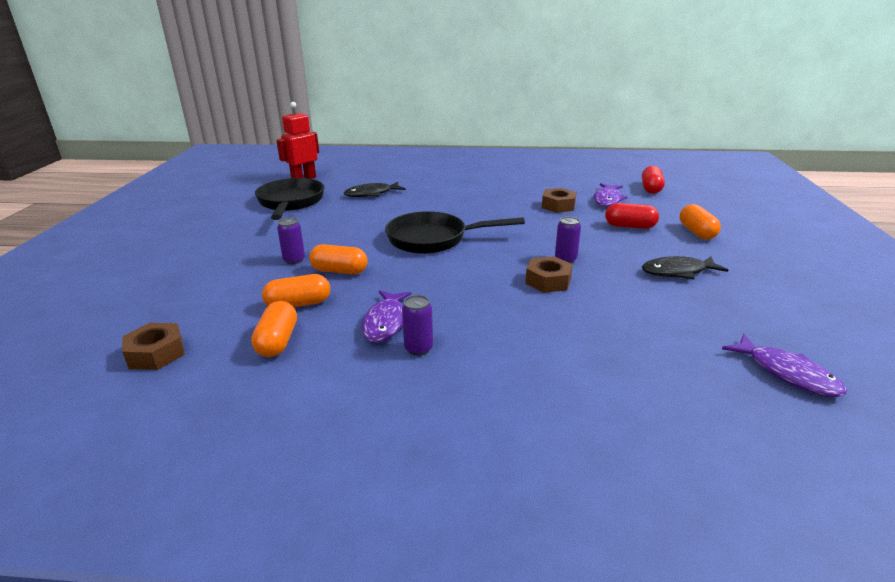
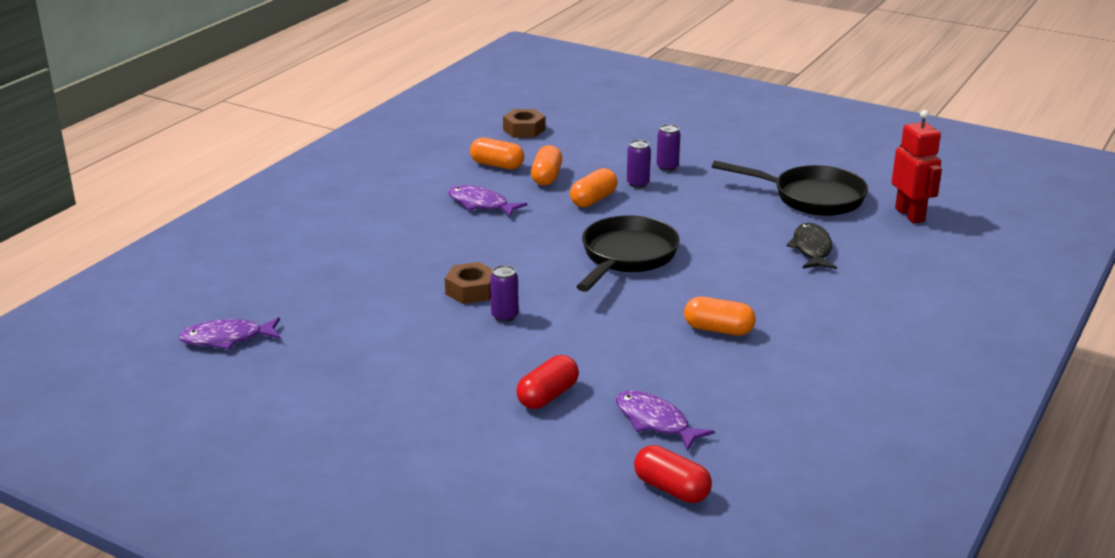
camera: 115 degrees right, 0 degrees up
(418, 348) = (431, 209): purple can -> purple can (667, 167)
(558, 206) = (663, 370): brown nut -> none
(677, 272) = (410, 371): black fish -> none
(697, 232) = (483, 440): orange capsule -> orange capsule (718, 330)

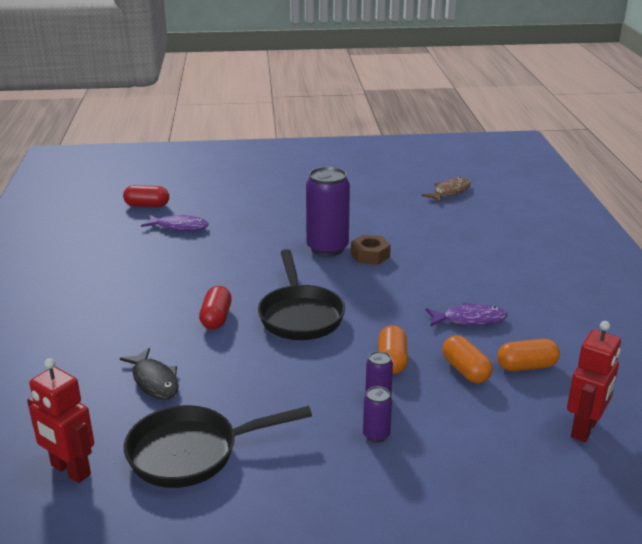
camera: 145 degrees right, 0 degrees up
(226, 339) = (450, 192): purple fish -> brown fish
(505, 316) = (327, 248): purple can -> purple can, size x2.16
(524, 130) = (584, 429): brown nut -> red robot
(548, 396) = (249, 220): red capsule -> red capsule (216, 318)
(718, 330) = (183, 285): orange capsule -> none

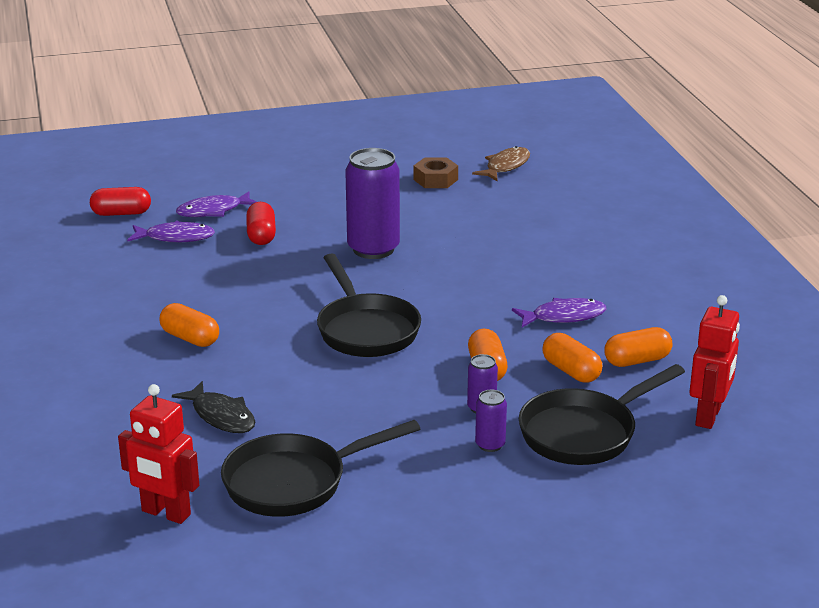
camera: 10 degrees left, 0 degrees up
(157, 309) = (190, 338): none -> orange capsule
(215, 209) = (213, 211): none -> purple fish
(216, 318) = (266, 342): red capsule -> red capsule (261, 235)
(370, 255) = (428, 253): brown nut -> brown nut (435, 179)
(465, 433) = (584, 433): none -> black pan

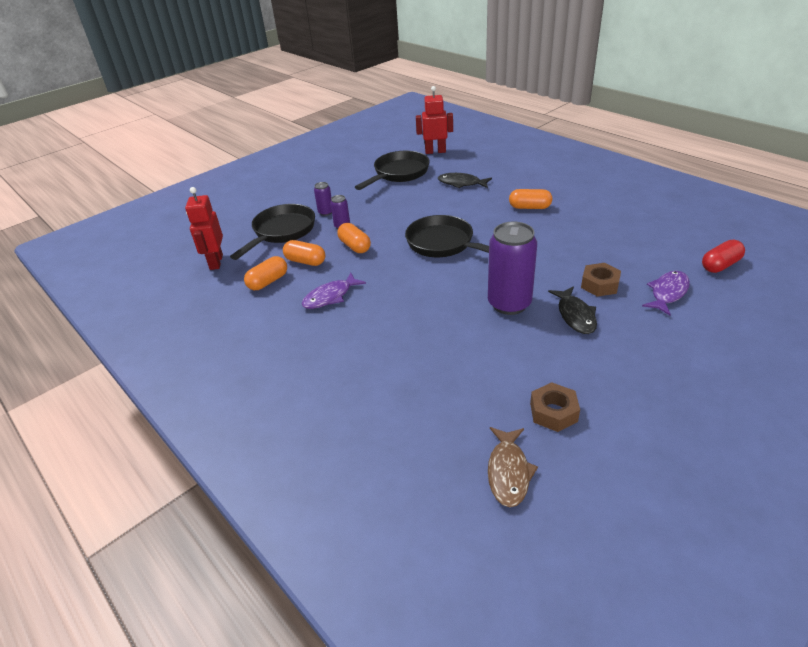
camera: 155 degrees right, 10 degrees up
(175, 237) = (649, 261): purple fish -> none
(261, 235) = (600, 285): red capsule -> brown nut
(325, 222) = (575, 315): none -> black fish

